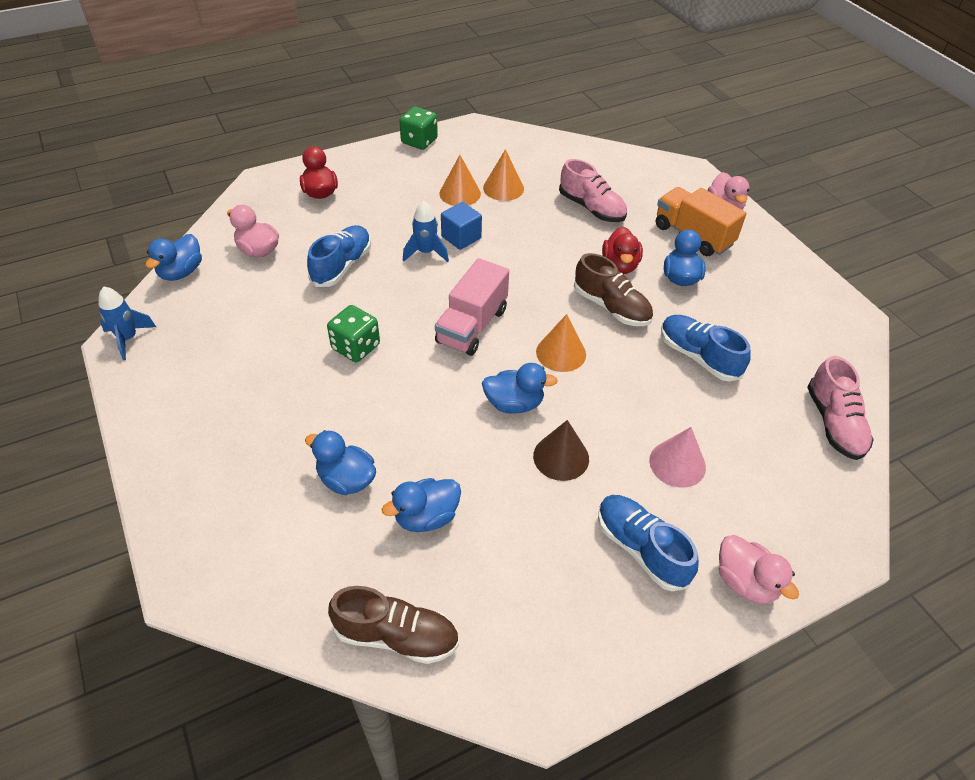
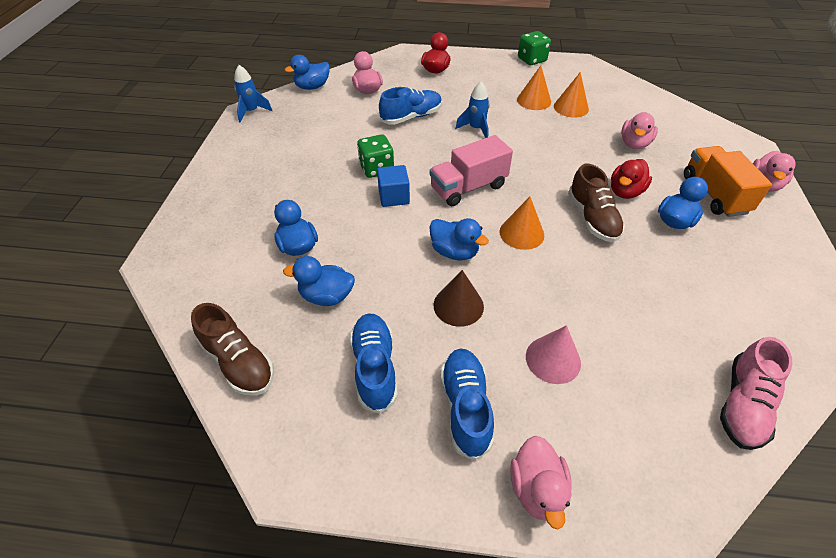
camera: 35 degrees right, 0 degrees up
(461, 237) = (510, 128): blue cube -> blue cube (394, 197)
(591, 208) = (634, 144): pink shoe -> pink duck
(698, 356) = (642, 287): blue shoe -> blue shoe (374, 367)

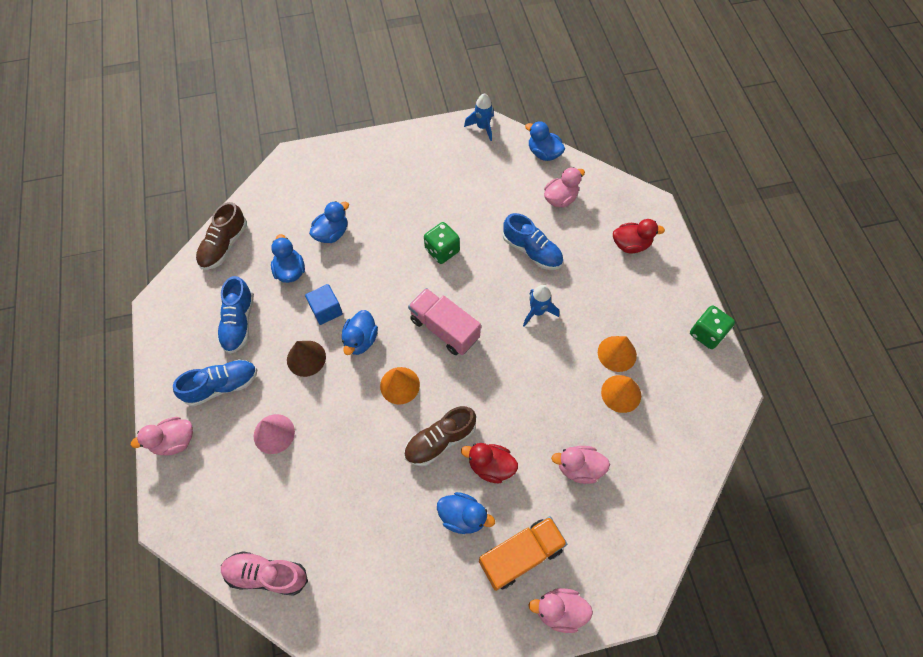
camera: 70 degrees right, 15 degrees up
(374, 367) = (239, 322): blue shoe -> blue shoe turned 120 degrees clockwise
(394, 197) = (410, 276): blue cube -> blue cube (326, 310)

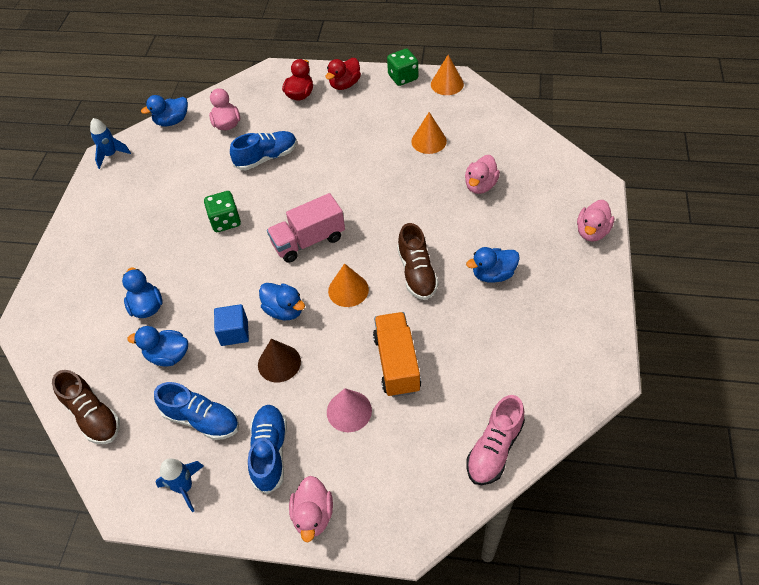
camera: 65 degrees left, 10 degrees down
(463, 516) = (493, 274): blue duck -> blue duck turned 150 degrees counterclockwise
(490, 466) = (455, 243): red duck -> red duck (344, 84)
(521, 555) = (540, 244): orange truck -> orange truck (397, 363)
(537, 311) = (328, 171): blue rocket -> blue rocket (184, 487)
(617, 353) = (393, 133): orange cone -> orange cone (447, 84)

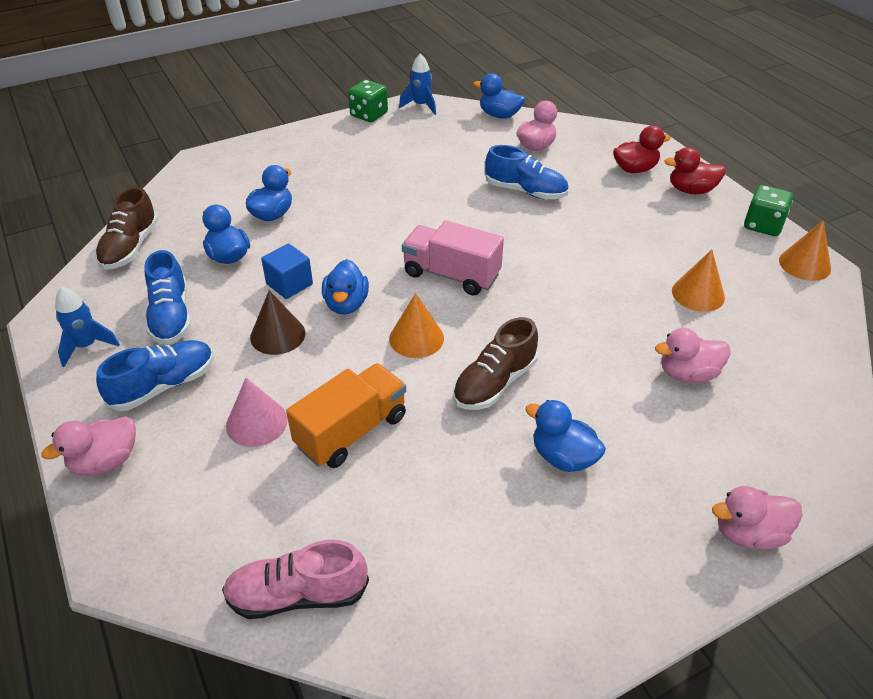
camera: 50 degrees right, 10 degrees down
(225, 221) = (417, 208): green dice -> green dice (369, 115)

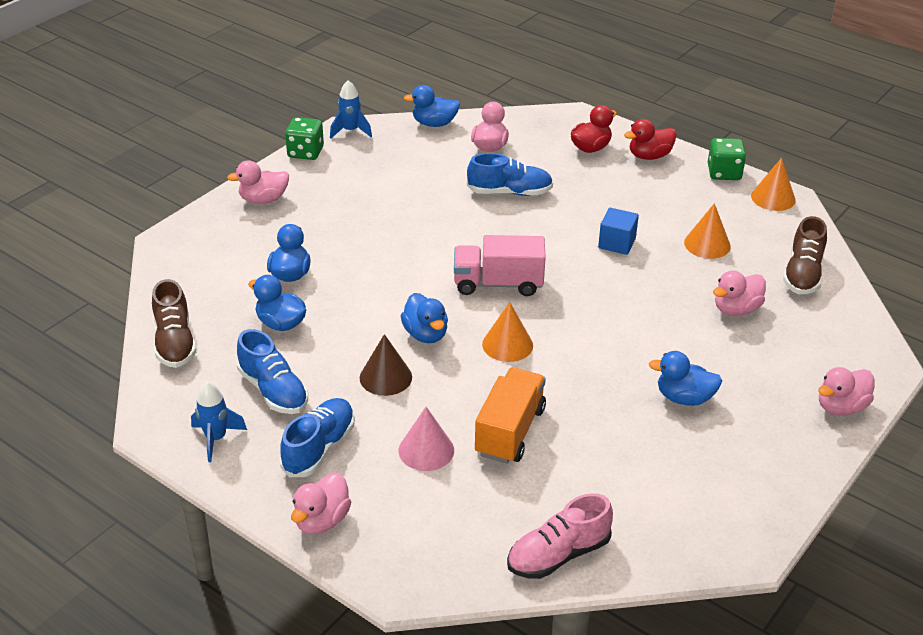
camera: 25 degrees left, 5 degrees down
(289, 284) = (360, 332): blue cube -> blue cube (617, 243)
(302, 146) = (263, 200): none -> pink duck
(494, 383) = (596, 360): brown shoe -> brown shoe (802, 274)

